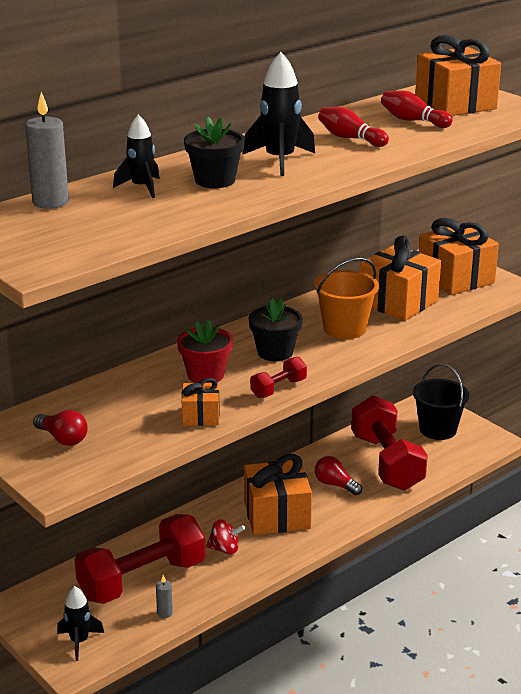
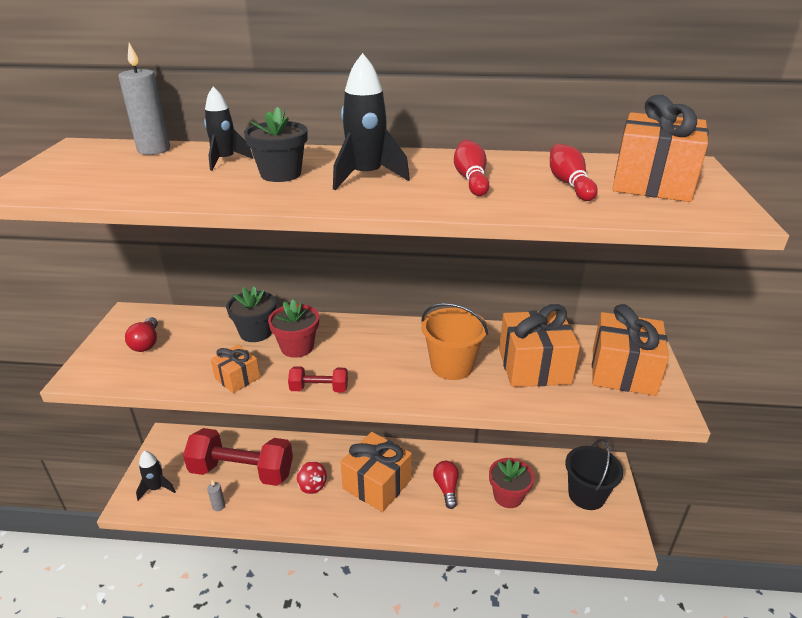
camera: 45 degrees right, 5 degrees up
(275, 352) = (369, 356): black flower pot -> black flower pot (256, 332)
(386, 462) = (508, 496): red dumbbell -> red flower pot

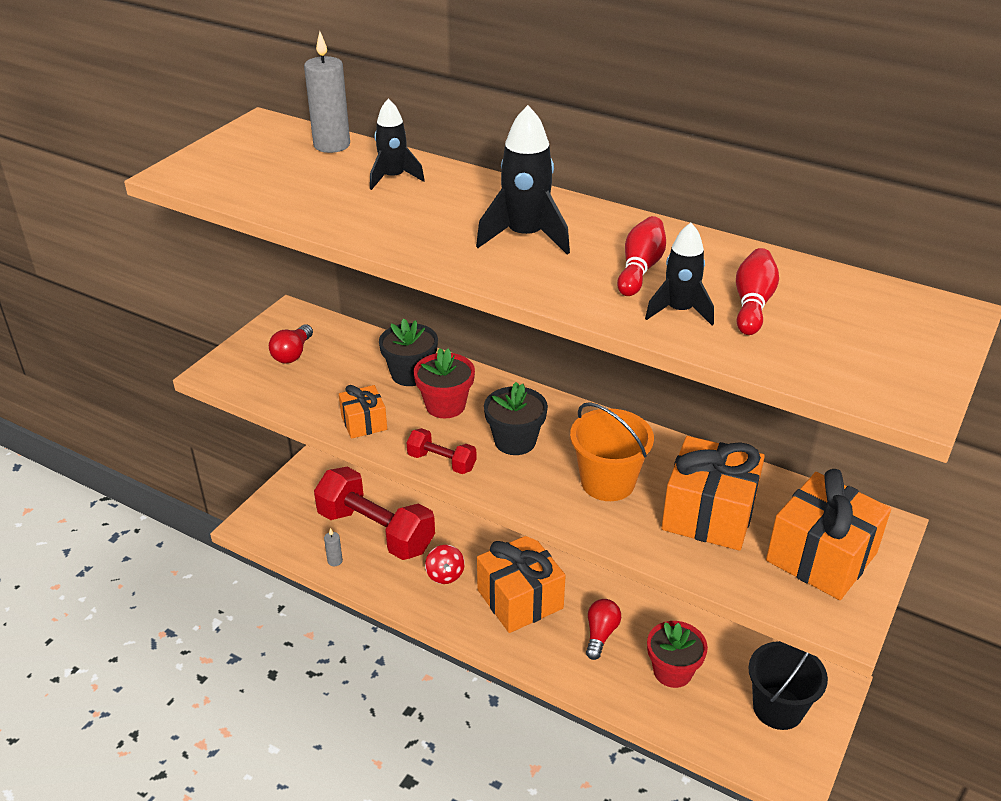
camera: 25 degrees right, 5 degrees up
(157, 488) = (280, 519): black rocket -> black rocket (679, 311)
(281, 174) = (437, 211): black flower pot -> black flower pot (515, 441)
(652, 183) = (861, 328): orange gift -> none

